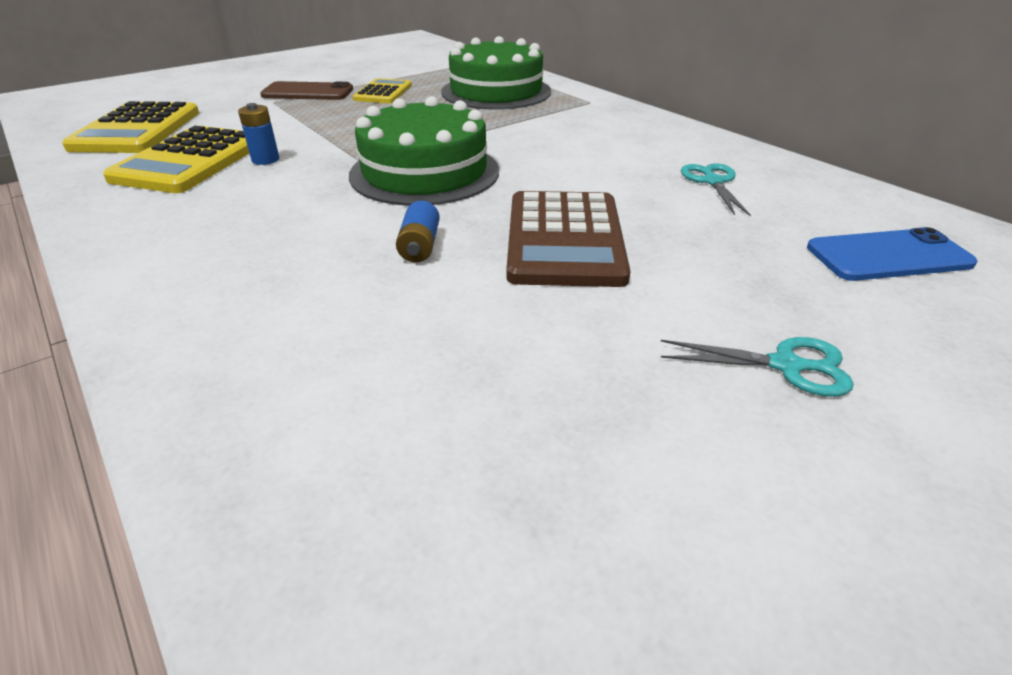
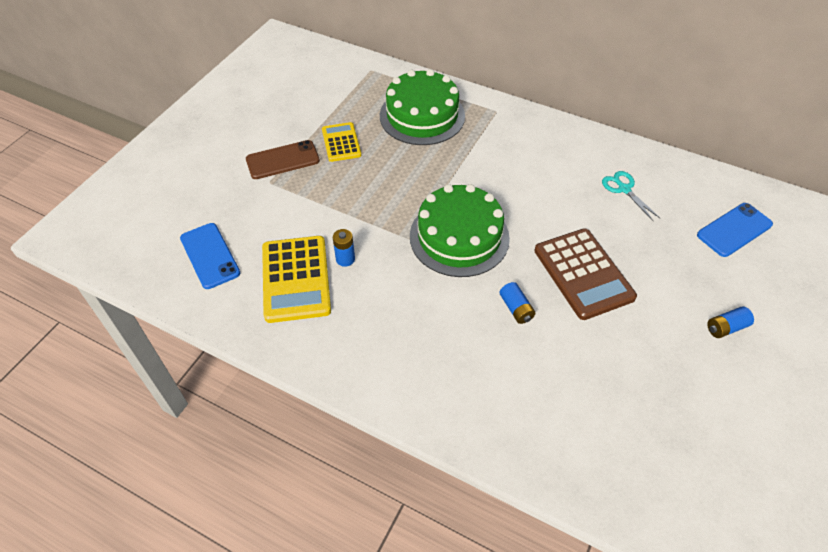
camera: 25 degrees left, 15 degrees up
(137, 130) = (210, 256): yellow calculator -> blue phone
(786, 365) = (726, 327): turquoise scissors -> blue battery

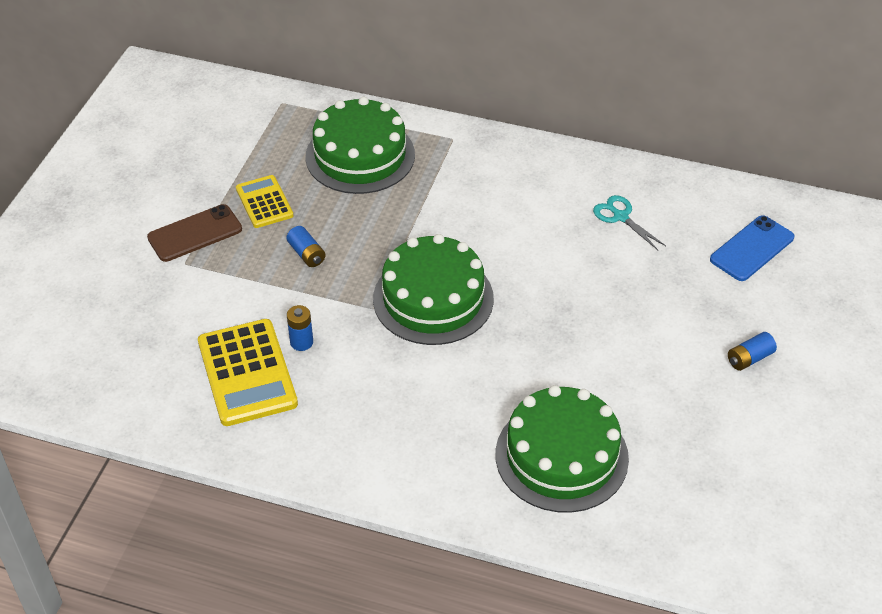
camera: 10 degrees left, 5 degrees down
(210, 256) = (134, 360): blue phone -> none
(516, 308) = (512, 370): blue battery -> blue battery (306, 254)
(548, 394) = (561, 456): none -> green cake
(583, 274) = (584, 321): brown calculator -> none

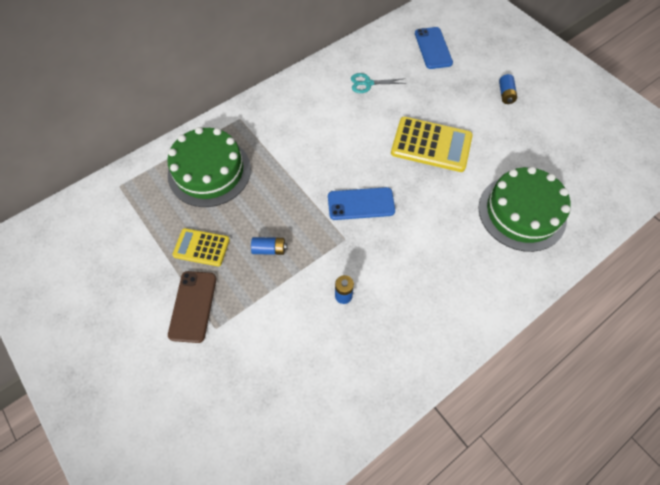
camera: 55 degrees left, 15 degrees up
(247, 373) = (346, 343): yellow calculator -> yellow calculator (431, 145)
(433, 298) = (361, 204): green cake -> blue phone

